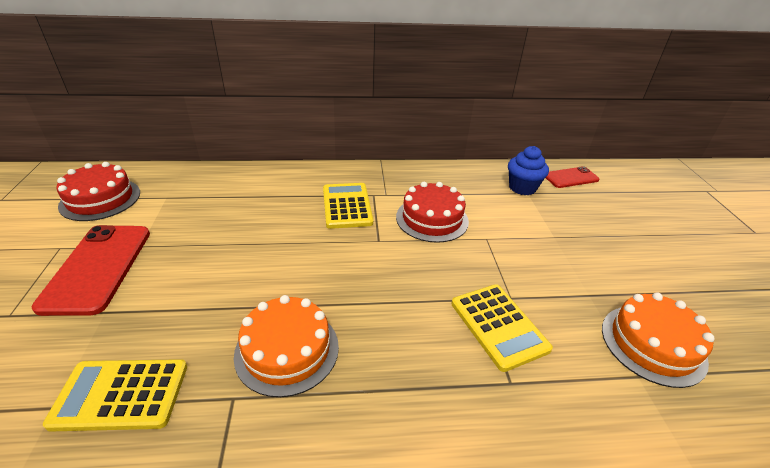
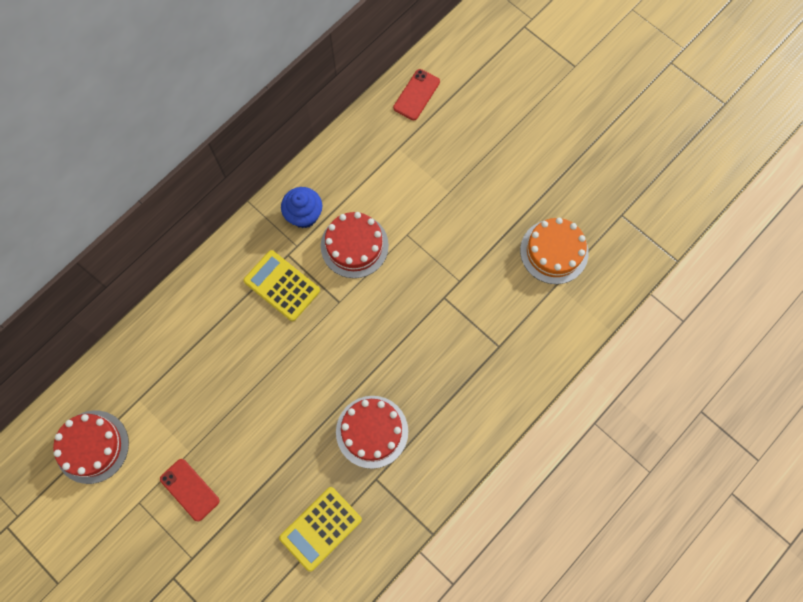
camera: 40 degrees left, 35 degrees up
(97, 268) = (189, 490): red phone -> red phone, size x0.58
(287, 350) = (372, 431): orange cake -> red cake
(498, 326) = (467, 311): yellow calculator -> none
(522, 188) = (389, 144): blue cupcake -> blue cupcake (304, 215)

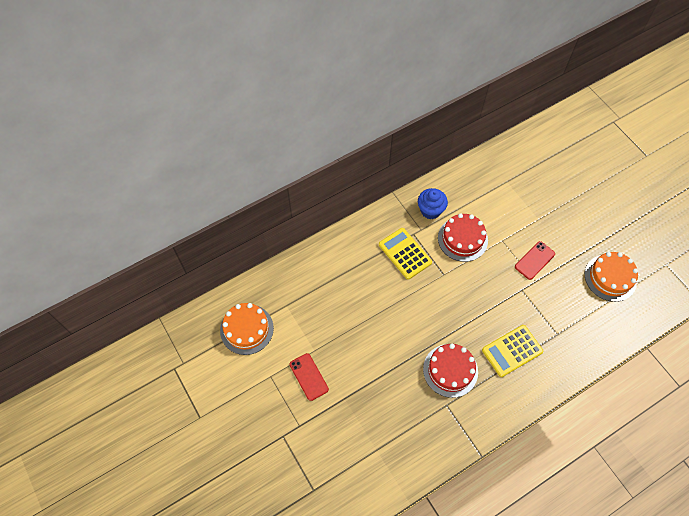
camera: 15 degrees right, 10 degrees down
(92, 446) = (246, 329): red cake -> orange cake
(320, 528) = (398, 429): yellow calculator -> yellow calculator (512, 351)
(416, 95) = (526, 149): red phone -> red phone (534, 260)

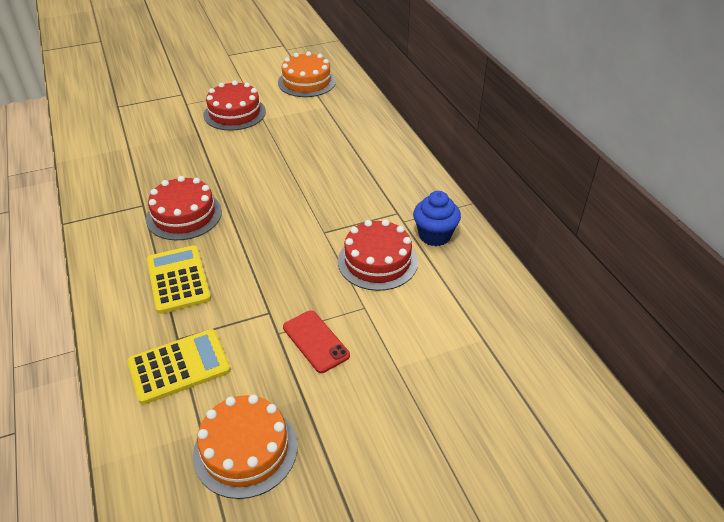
camera: 100 degrees right, 20 degrees down
(308, 377) = (234, 113): red phone -> red cake
(405, 253) = (367, 200): yellow calculator -> yellow calculator (179, 366)

